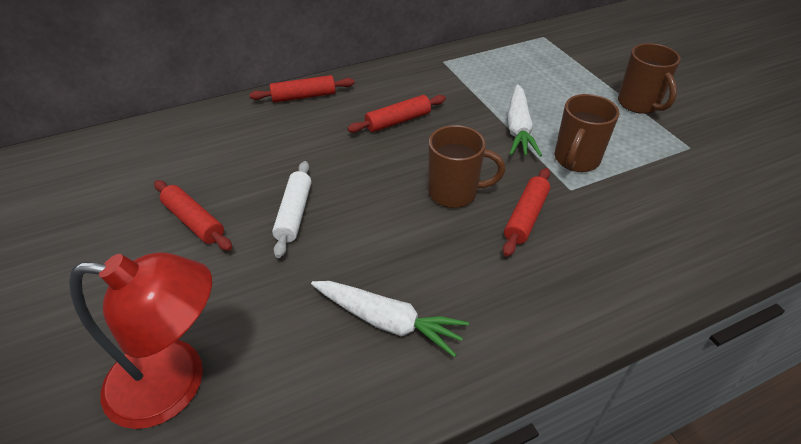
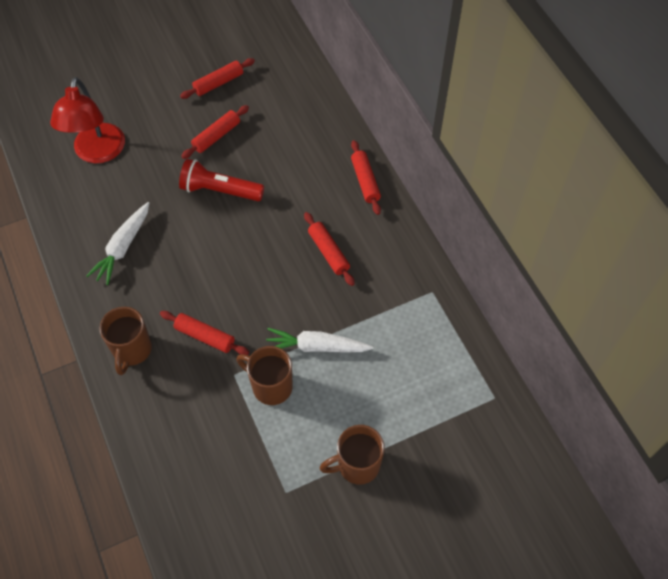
camera: 90 degrees right, 15 degrees up
(88, 224) = (218, 83): none -> red rolling pin
(294, 213) = (219, 190): white rolling pin -> red flashlight
(454, 192) = (235, 290): brown mug -> brown mug (132, 350)

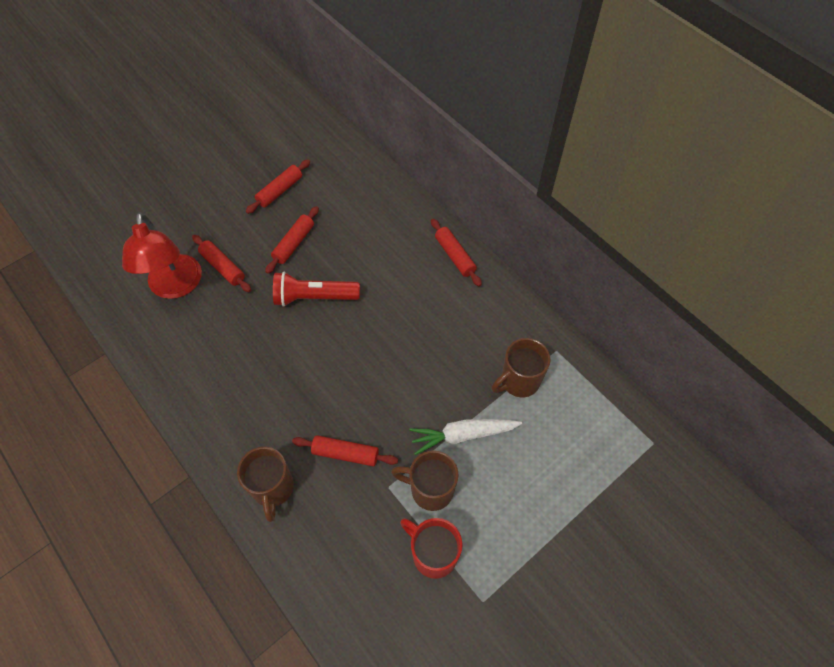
camera: 15 degrees left, 0 degrees up
(123, 247) = (231, 380): white carrot -> none
(255, 441) = (433, 554): none -> red mug
(328, 252) = (443, 335): red rolling pin -> red rolling pin (223, 267)
(357, 465) = (545, 551): brown mug -> brown mug (518, 381)

